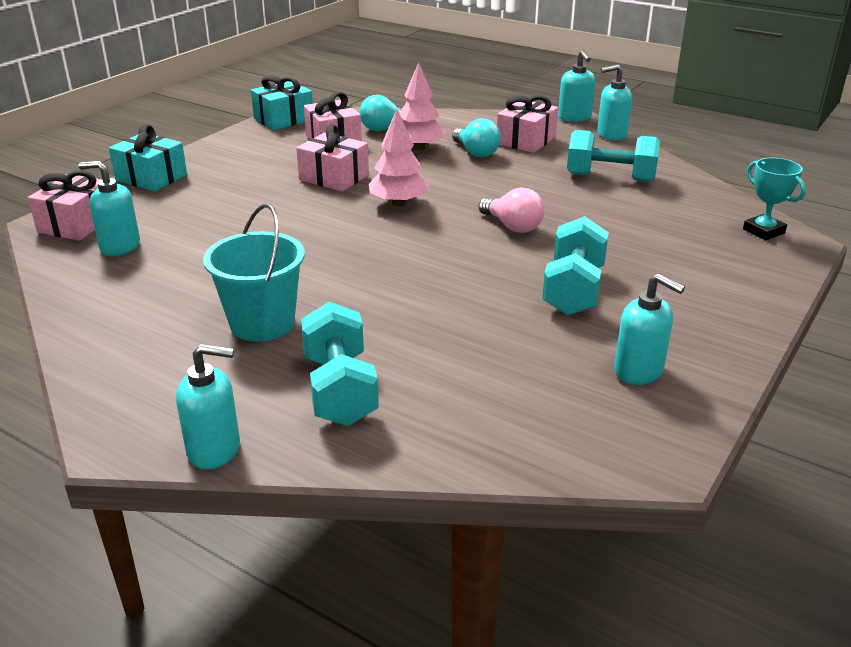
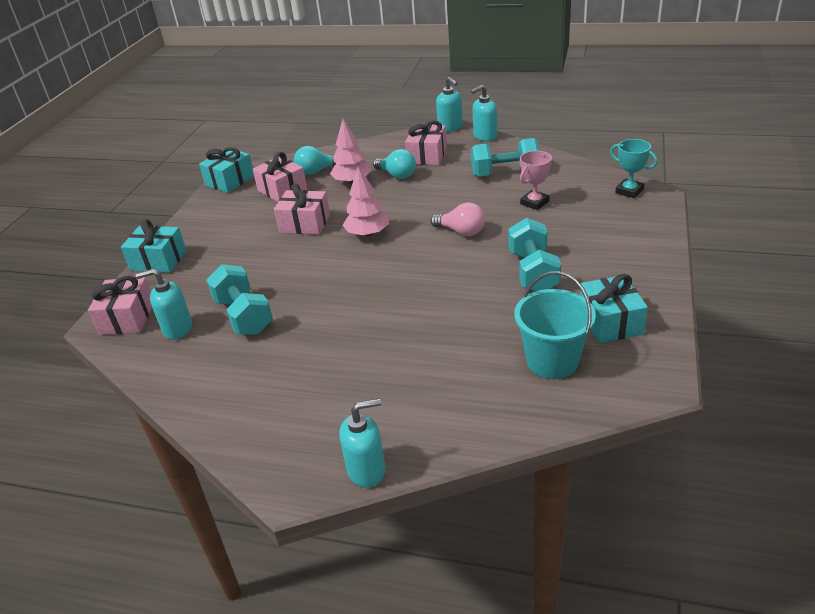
camera: 15 degrees left, 5 degrees up
(262, 323) = (333, 361): turquoise bucket -> turquoise bucket (552, 361)
(340, 390) = (423, 396): turquoise dumbbell -> turquoise dumbbell (244, 316)
(627, 216) = (534, 203): none -> pink trophy
(639, 371) = (610, 322): turquoise soap dispenser -> turquoise gift

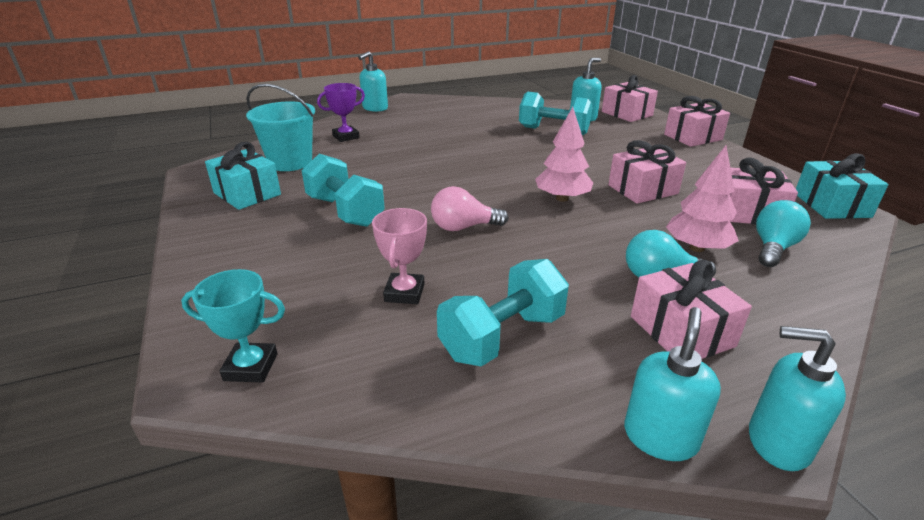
camera: 140 degrees right, 5 degrees down
(158, 260) = (693, 137): turquoise gift -> pink gift
(462, 395) = (346, 137): none -> purple trophy

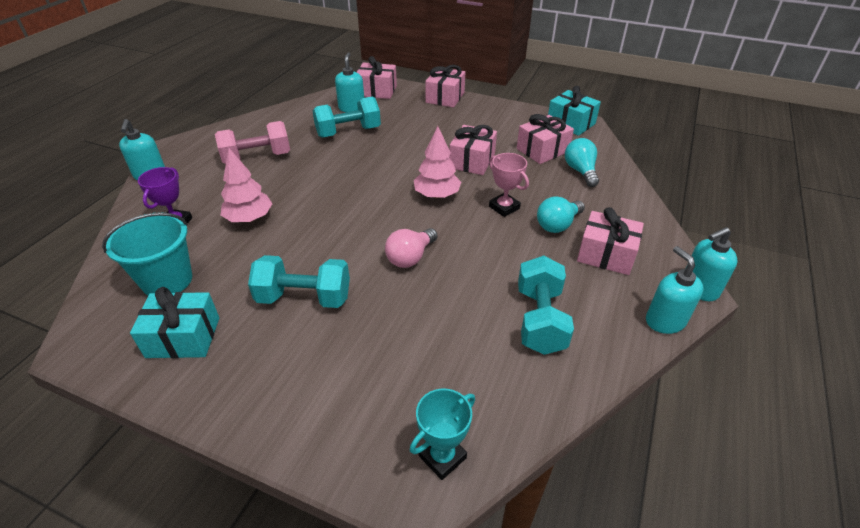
camera: 45 degrees left, 10 degrees up
(404, 293) = (449, 333): pink trophy -> pink trophy (504, 207)
(456, 122) = (257, 158): none -> pink dumbbell
(696, 248) = (550, 192): pink tree -> pink tree (249, 218)

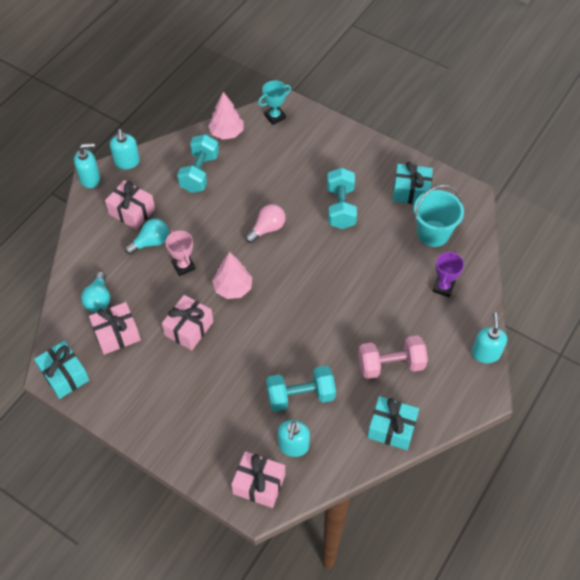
camera: 170 degrees left, 15 degrees up
(249, 218) = (386, 284): pink tree -> pink tree (227, 133)
(264, 123) = (391, 428): none -> turquoise gift
(304, 298) = (340, 207): turquoise dumbbell -> turquoise dumbbell turned 75 degrees clockwise
(445, 97) = (180, 453): pink gift -> none

